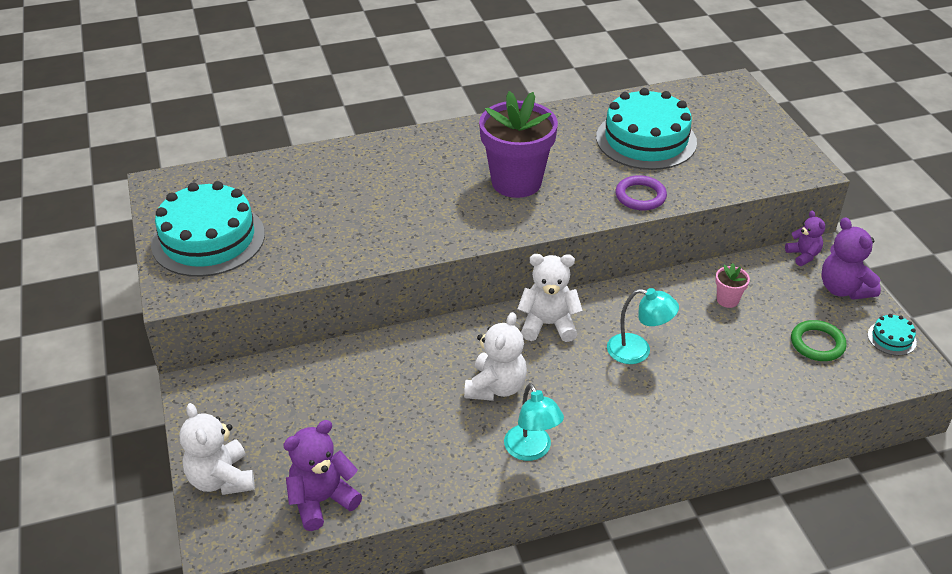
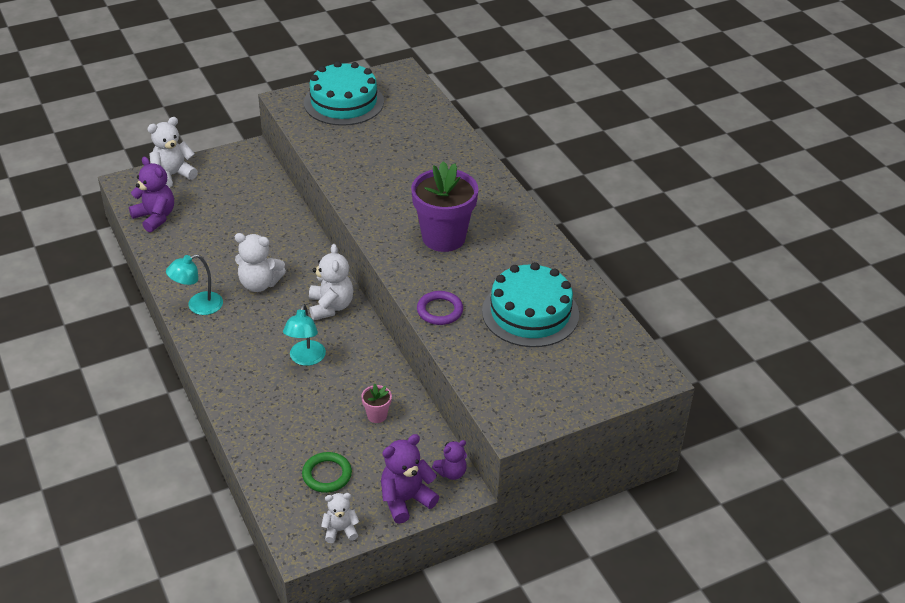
camera: 80 degrees right, 0 degrees up
(891, 338) = (340, 530): turquoise cake -> white teddy bear

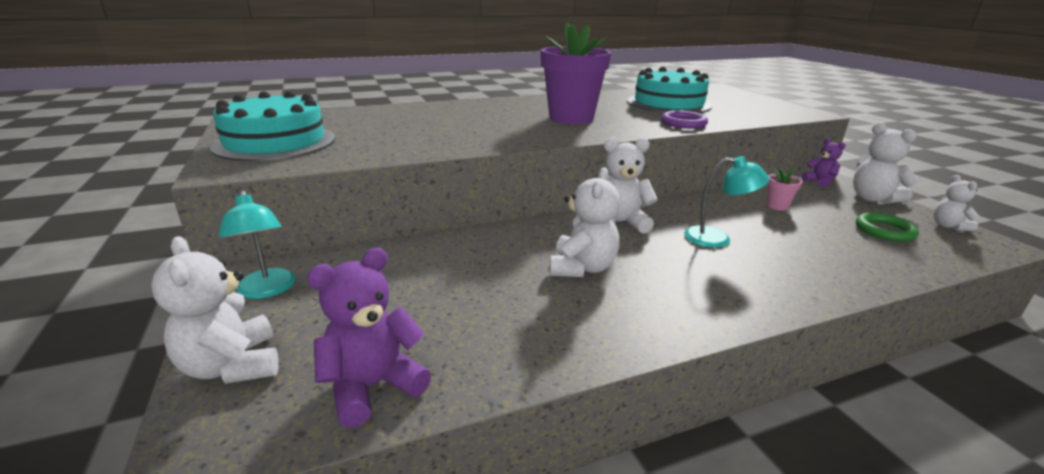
camera: 85 degrees left, 15 degrees down
(198, 306) = (643, 321): turquoise lamp -> turquoise lamp (267, 290)
(406, 500) = (872, 199): purple teddy bear -> white teddy bear

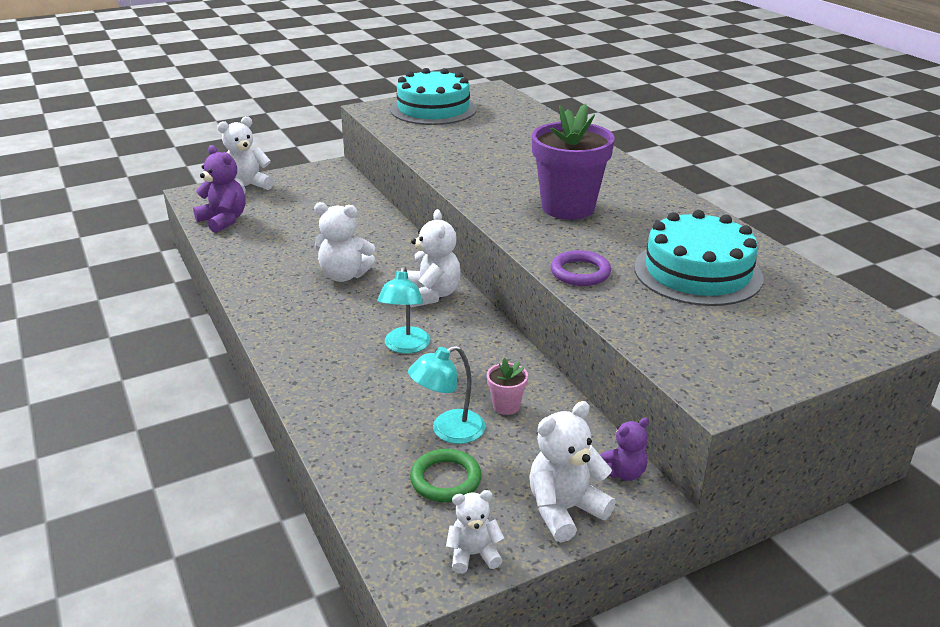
camera: 85 degrees right, 5 degrees up
(267, 290) = (315, 179): turquoise lamp -> turquoise lamp (448, 431)

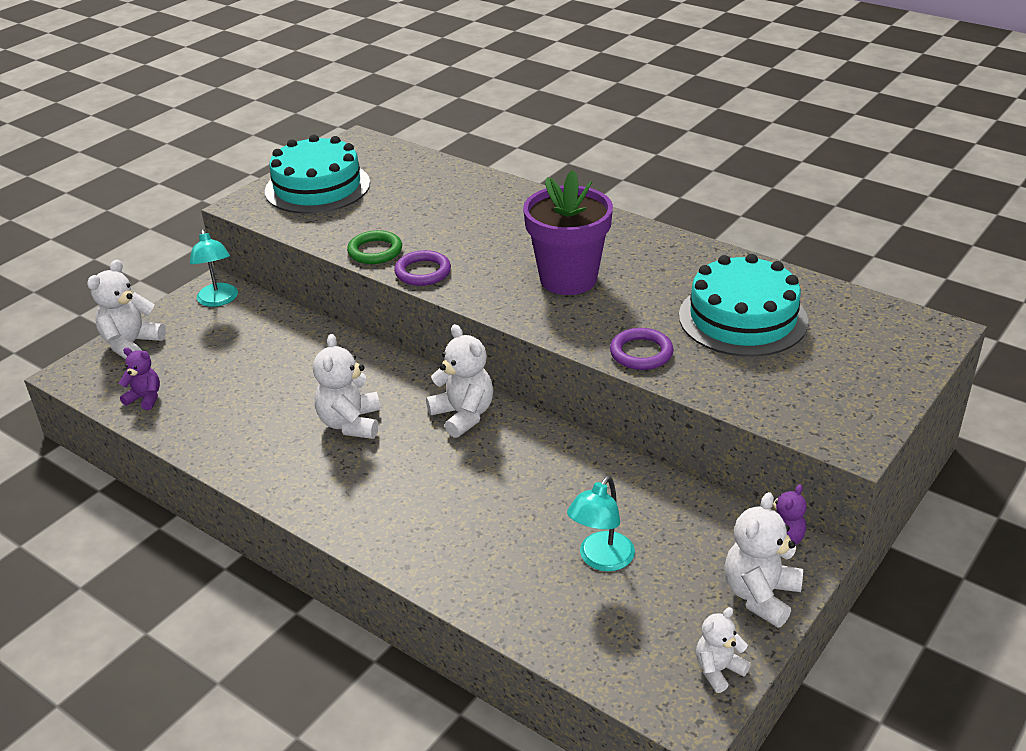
camera: 25 degrees left, 5 degrees up
(223, 220) = (145, 398): purple teddy bear -> purple teddy bear, size x0.61
(344, 275) = (350, 423): white teddy bear -> white teddy bear turned 105 degrees clockwise
(405, 347) = (485, 485): turquoise lamp -> turquoise lamp (218, 300)
(445, 479) = (638, 609): green ring -> green ring (375, 251)
(456, 176) = (423, 272): none -> purple ring
(506, 406) = (632, 513): pink flower pot -> none

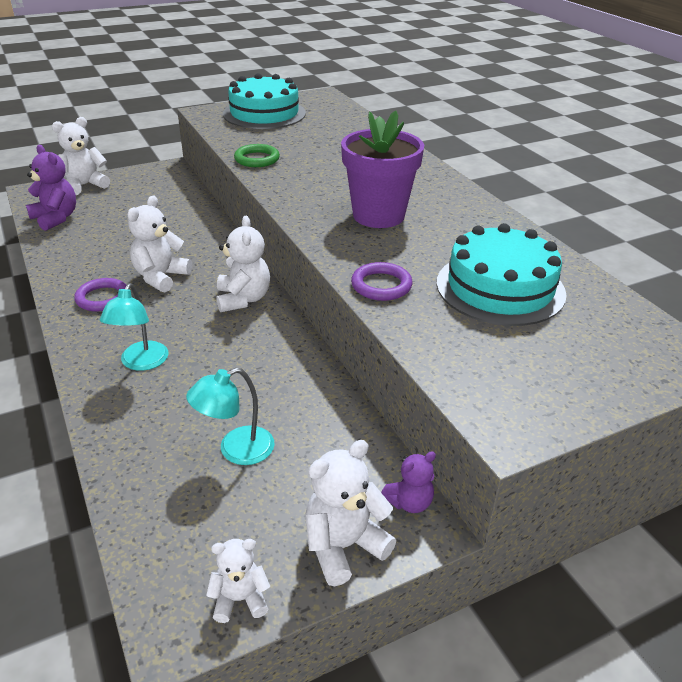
camera: 25 degrees right, 0 degrees up
(145, 398) = (56, 218): purple teddy bear -> purple teddy bear, size x1.64
(218, 300) = (163, 176): turquoise lamp -> turquoise lamp (141, 363)
(423, 272) = (274, 180): purple ring -> purple ring (102, 298)

